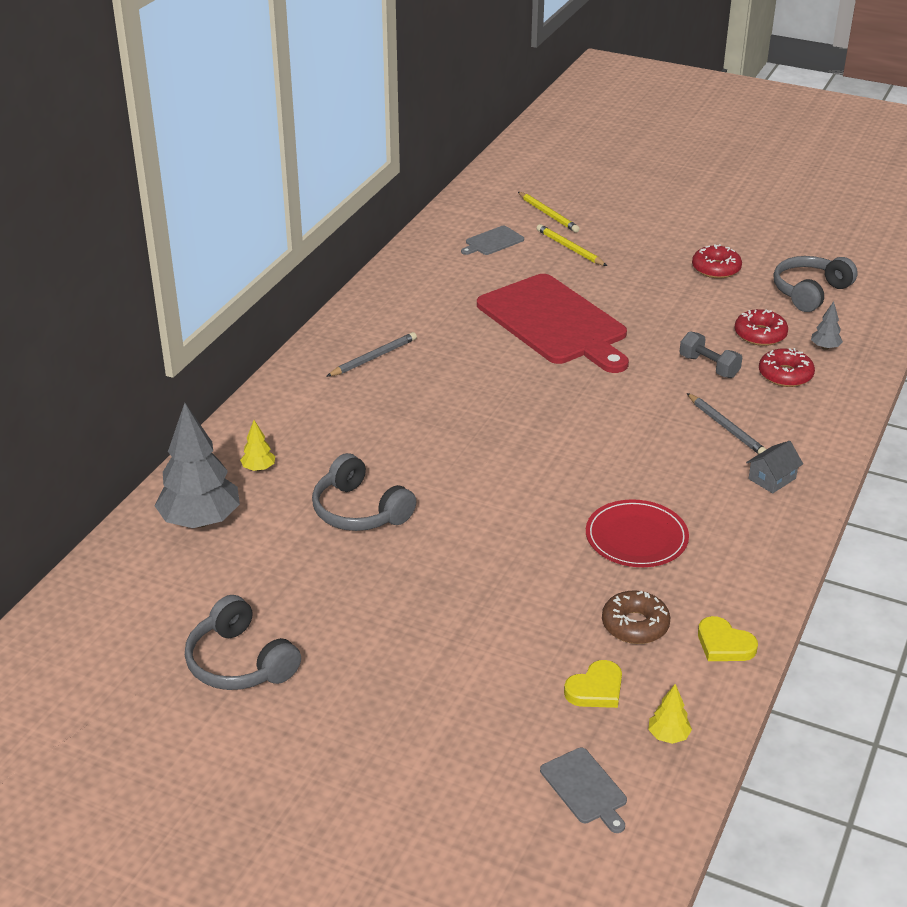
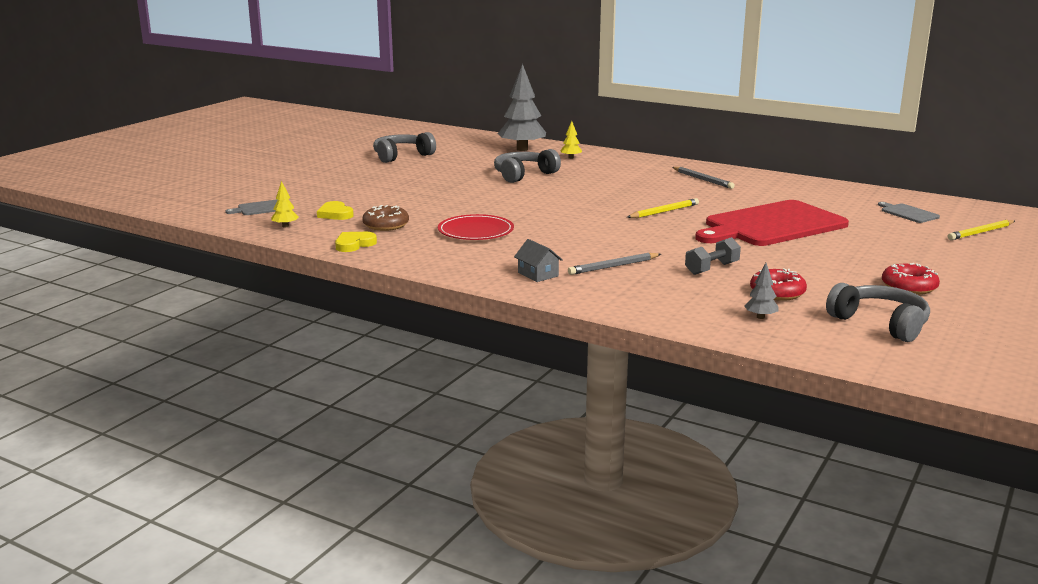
camera: 95 degrees right, 15 degrees down
(570, 248) = (914, 236): yellow pencil -> yellow pencil (664, 212)
(785, 375) = (703, 295): red donut -> none

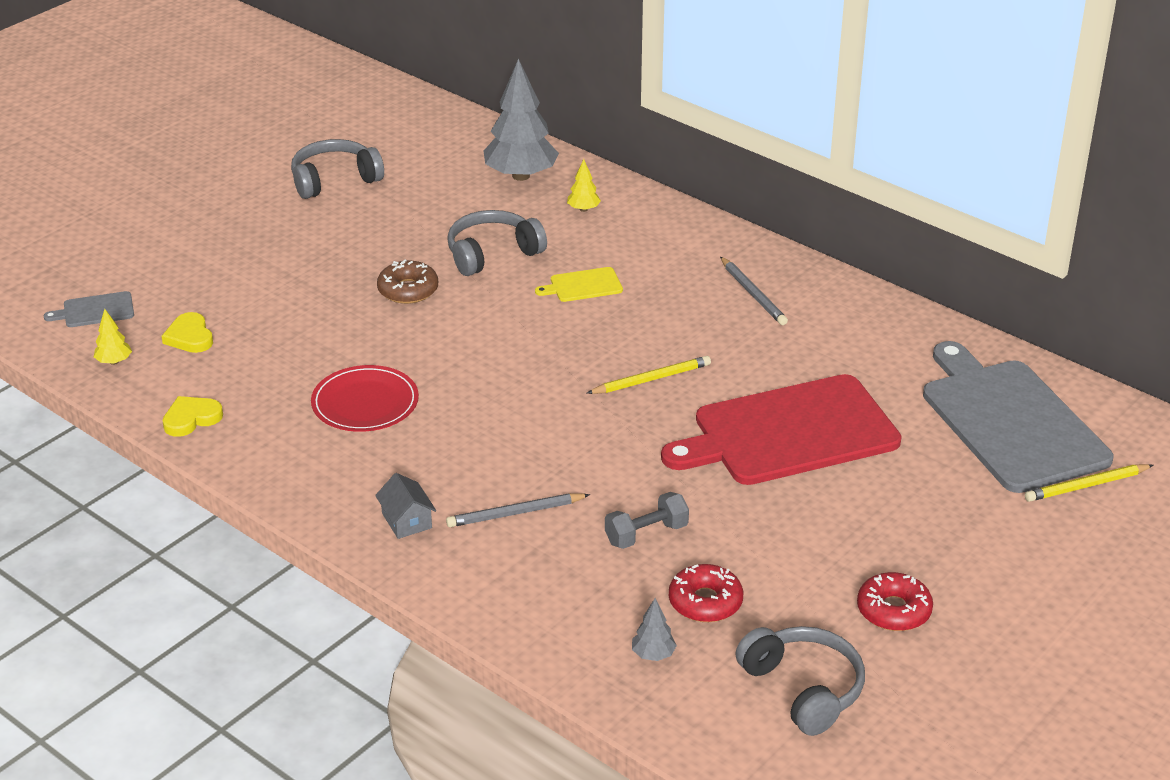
camera: 10 degrees right, 15 degrees up
(386, 225) = (249, 374): brown donut -> brown donut (408, 290)
(591, 182) = (583, 285): none -> yellow cutting board
(908, 213) = (1010, 421): grey cutting board -> grey cutting board, size x2.48

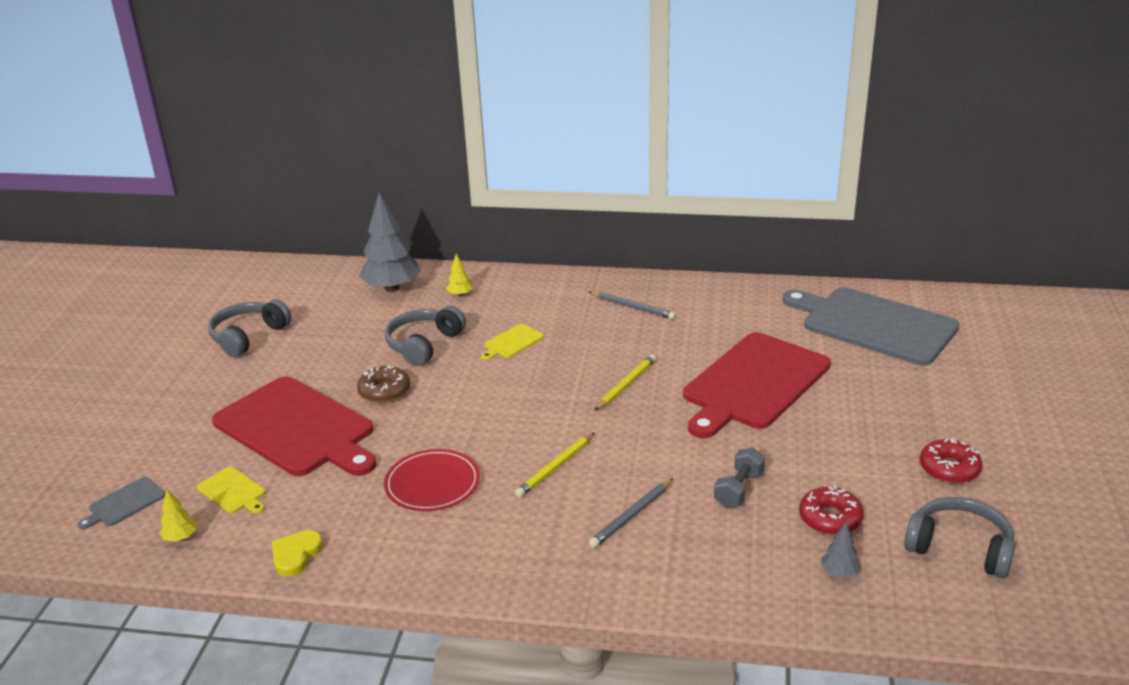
camera: 30 degrees left, 5 degrees down
(190, 337) = (233, 491): yellow heart -> yellow cutting board
(295, 297) = (297, 429): none -> red cutting board
(406, 520) = (556, 557): grey house -> none
(1086, 486) = (960, 345): yellow pencil -> yellow pencil (555, 467)

